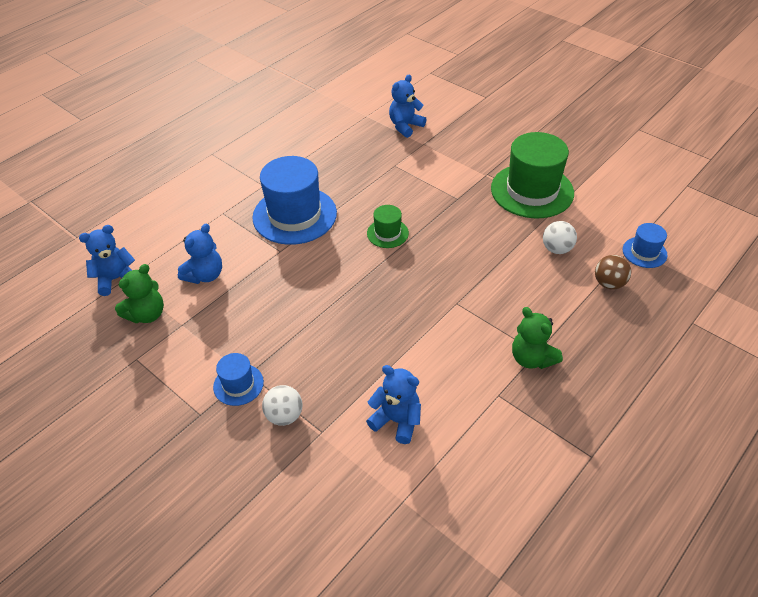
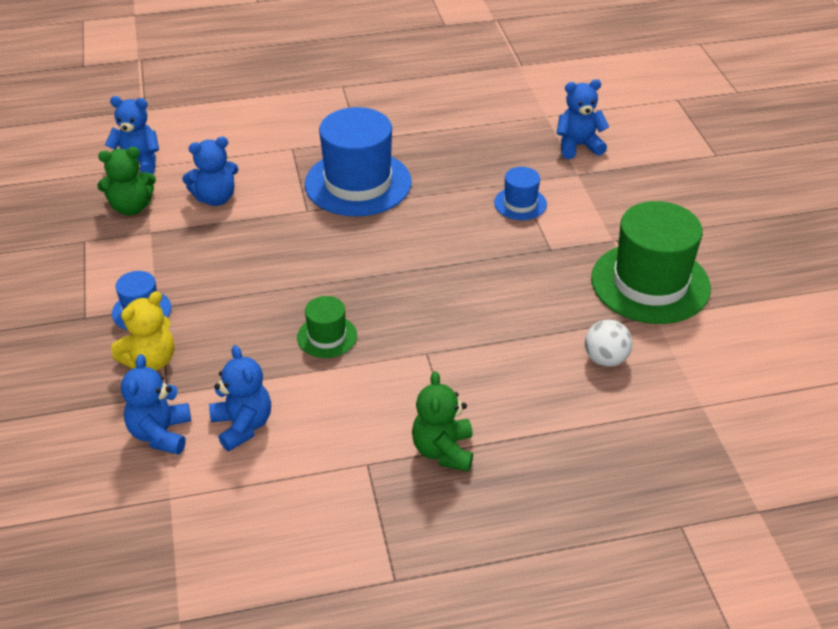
camera: 35 degrees right, 5 degrees down
(284, 415) = (150, 360): white ball -> yellow teddy bear
(348, 462) = (161, 434): none -> blue teddy bear
(387, 233) = (432, 247): green hat -> green hat (327, 336)
(609, 283) = (625, 428): brown ball -> none
(644, 252) = (713, 419): blue hat -> blue hat (520, 203)

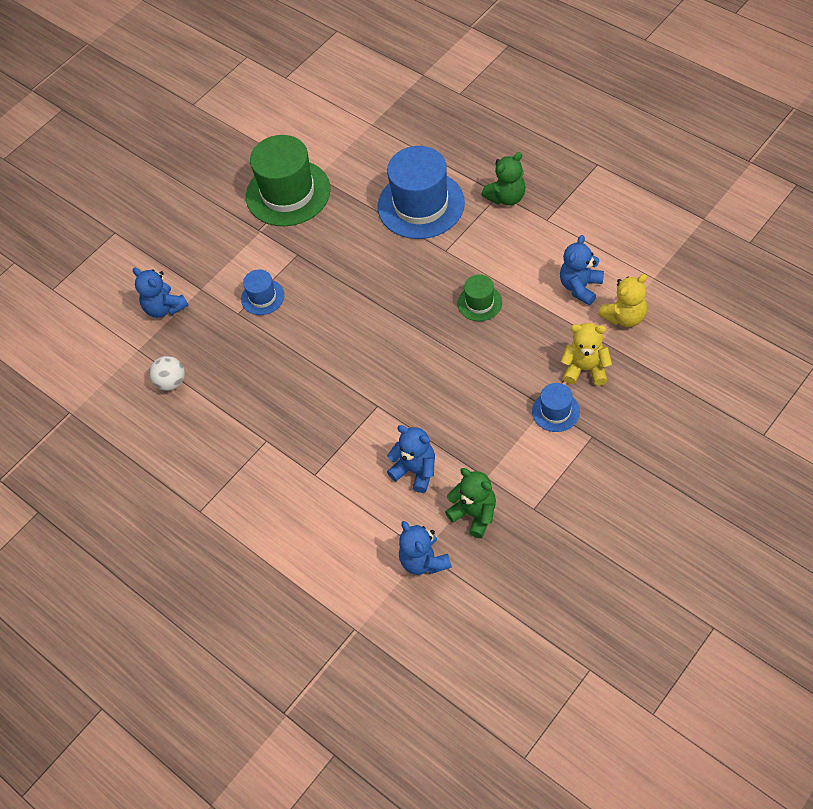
camera: 120 degrees left, 15 degrees up
(161, 434) = (624, 316): blue teddy bear -> yellow teddy bear
(358, 183) = (320, 400): blue hat -> blue hat (421, 205)
(605, 359) = (373, 176): white ball -> white ball (171, 382)

